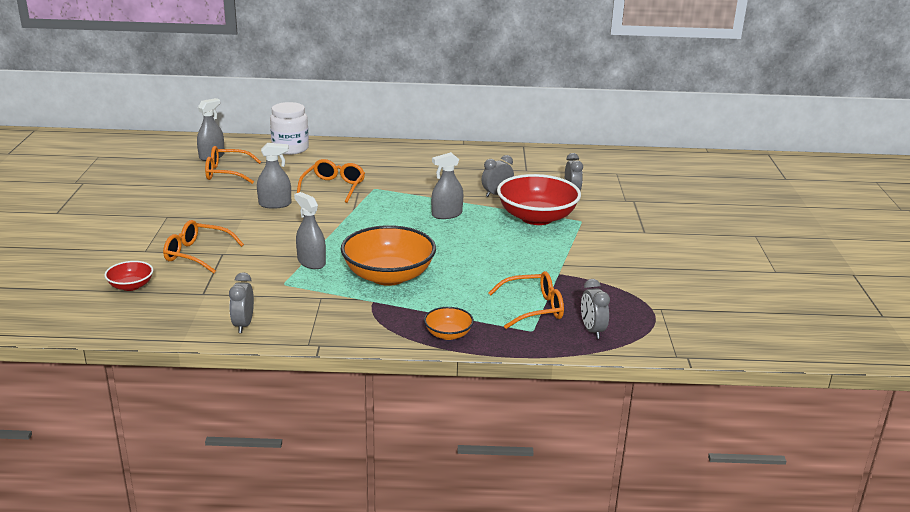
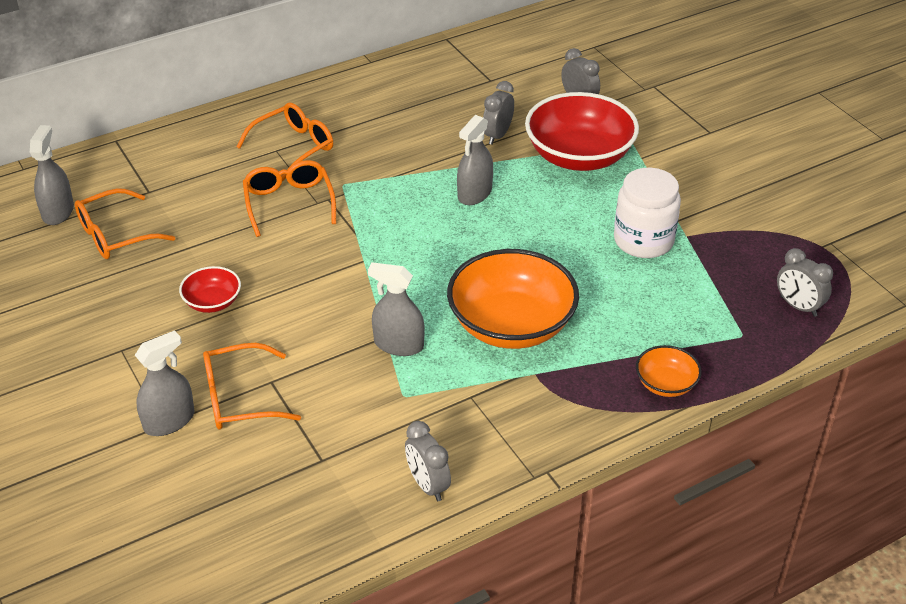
camera: 30 degrees left, 15 degrees up
(131, 286) = (213, 493): red bowl -> red bowl (212, 302)
(275, 204) = (245, 265): grey spray bottle -> grey spray bottle (169, 421)
(290, 148) = (154, 154): white jar -> white jar (643, 241)
(534, 308) = (712, 301): orange glasses -> orange glasses (294, 147)

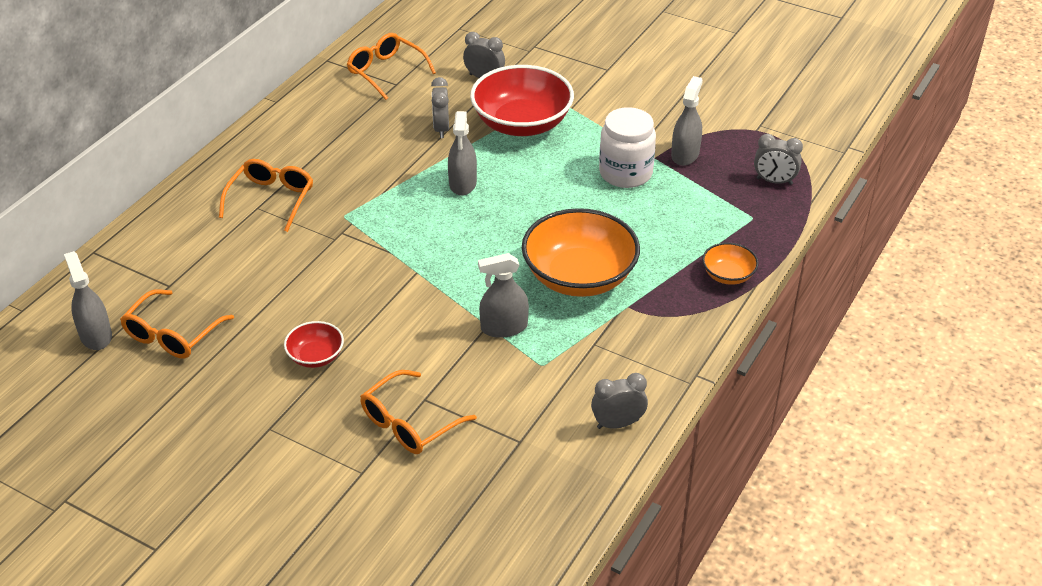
camera: 30 degrees left, 0 degrees up
(169, 421) = (365, 467): grey spray bottle -> grey spray bottle (685, 154)
(289, 203) = (309, 248): orange glasses -> orange glasses (386, 72)
(427, 485) = (618, 424): grey clock -> grey clock turned 135 degrees clockwise

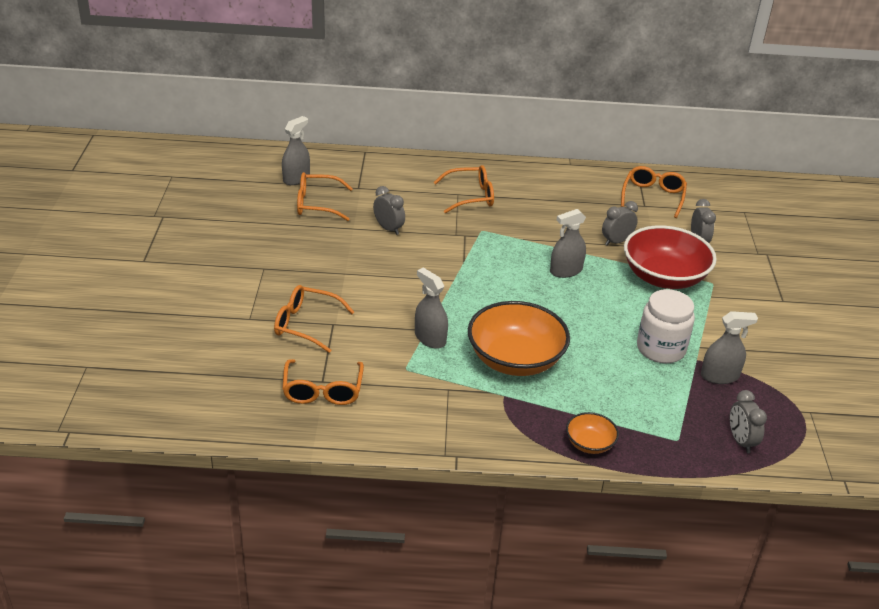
camera: 60 degrees right, 5 degrees down
(316, 356) = (339, 264): red bowl -> none
(536, 446) = (323, 391): none -> orange glasses
(618, 424) = (372, 426): grey clock -> grey clock (388, 229)

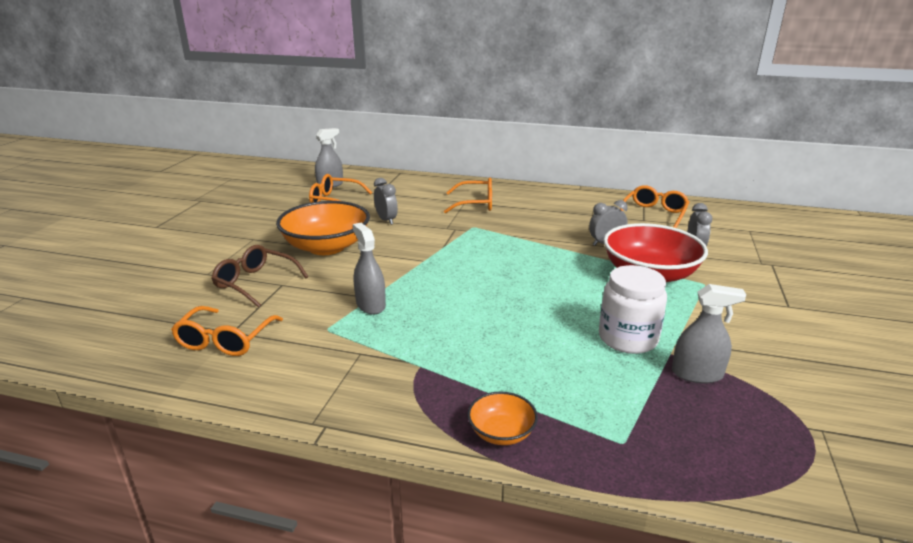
camera: 15 degrees right, 10 degrees down
(306, 324) = (255, 283): orange glasses -> brown glasses
(515, 360) = (452, 332): orange bowl -> orange bowl (326, 247)
(566, 271) = (543, 262): grey spray bottle -> none
(740, 441) = (714, 456): grey clock -> none

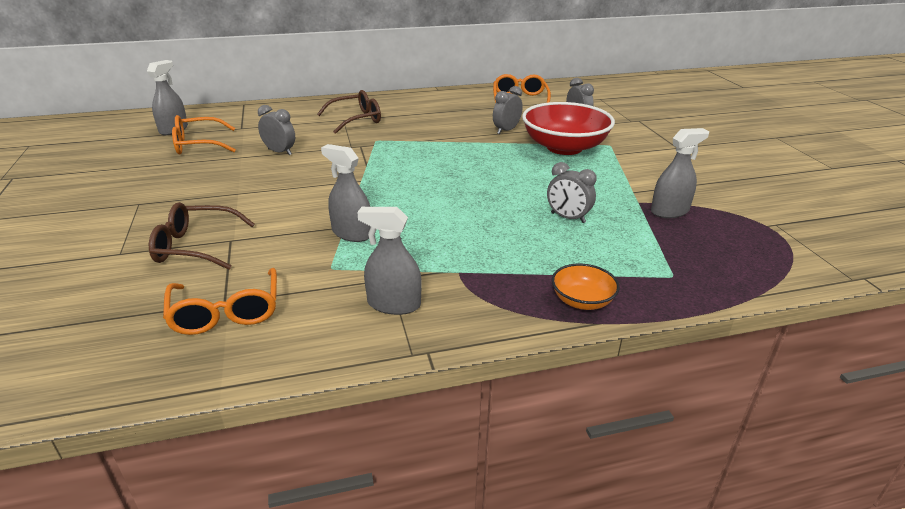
camera: 30 degrees left, 5 degrees up
(326, 247) = (241, 192): orange bowl -> none
(341, 376) = (394, 304): none -> grey spray bottle
(476, 204) = (356, 119): orange glasses -> brown glasses
(575, 347) = (568, 218): none -> grey clock
(627, 338) = (598, 200): white jar -> none

